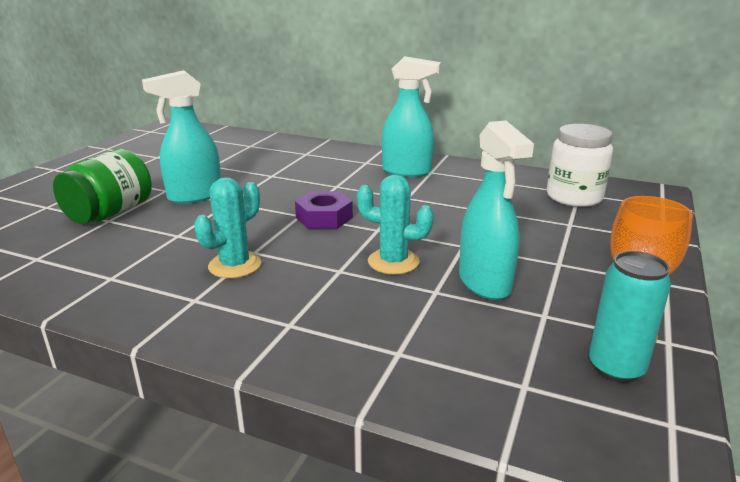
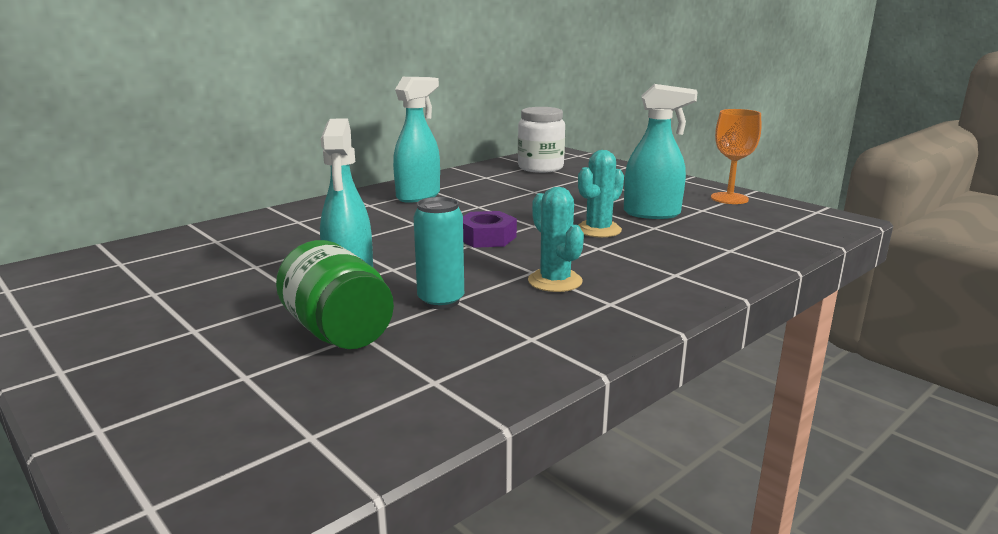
camera: 65 degrees left, 5 degrees down
(616, 368) = (765, 209): turquoise can -> turquoise can (441, 301)

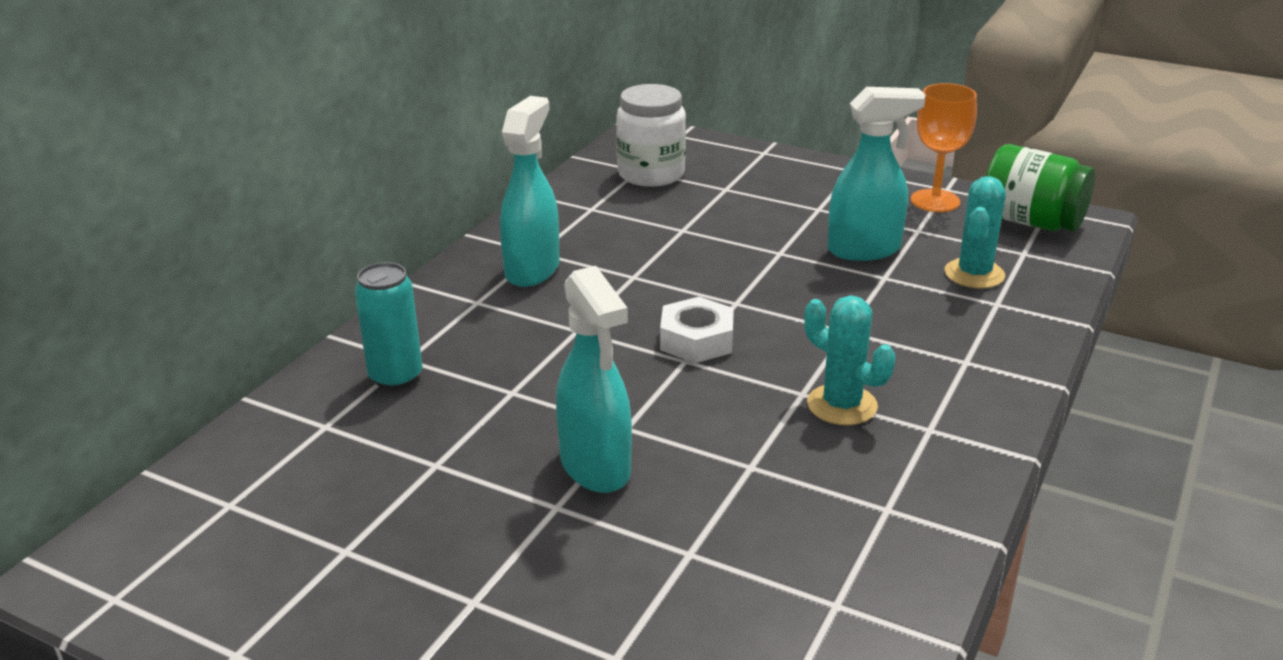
camera: 20 degrees left, 10 degrees up
(338, 332) = (659, 557): green jar -> green jar (1031, 222)
(441, 301) = (736, 472): turquoise can -> turquoise can (396, 377)
(486, 238) = (696, 340): purple nut -> white nut
(598, 230) = (823, 296): turquoise cactus -> turquoise cactus (974, 274)

